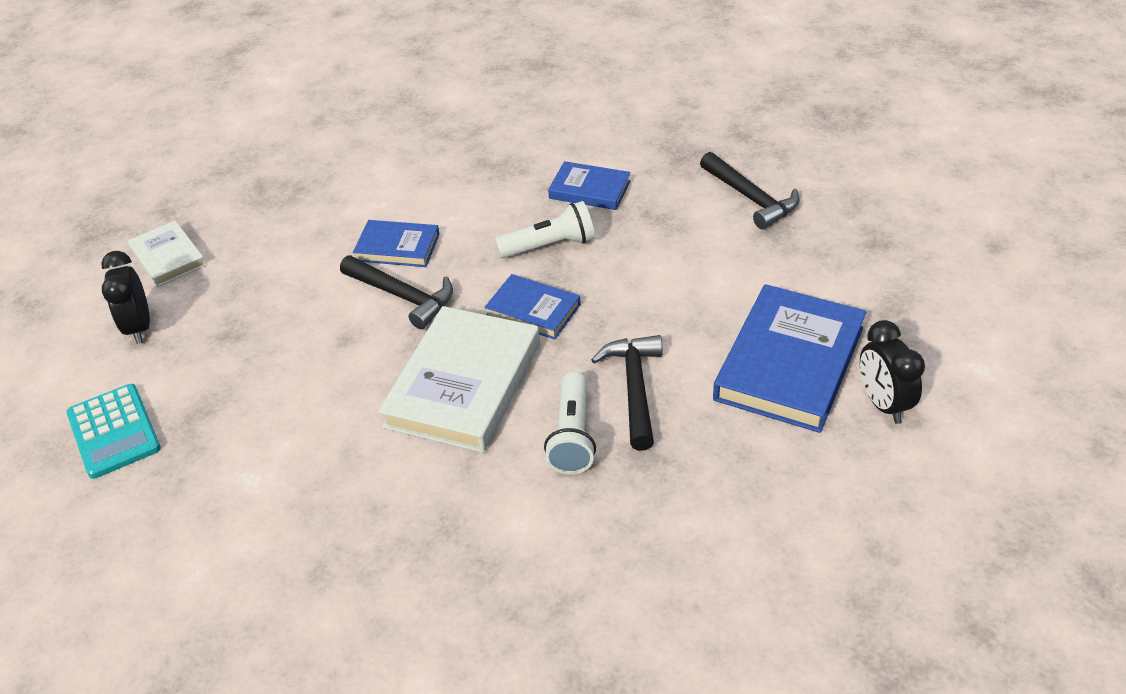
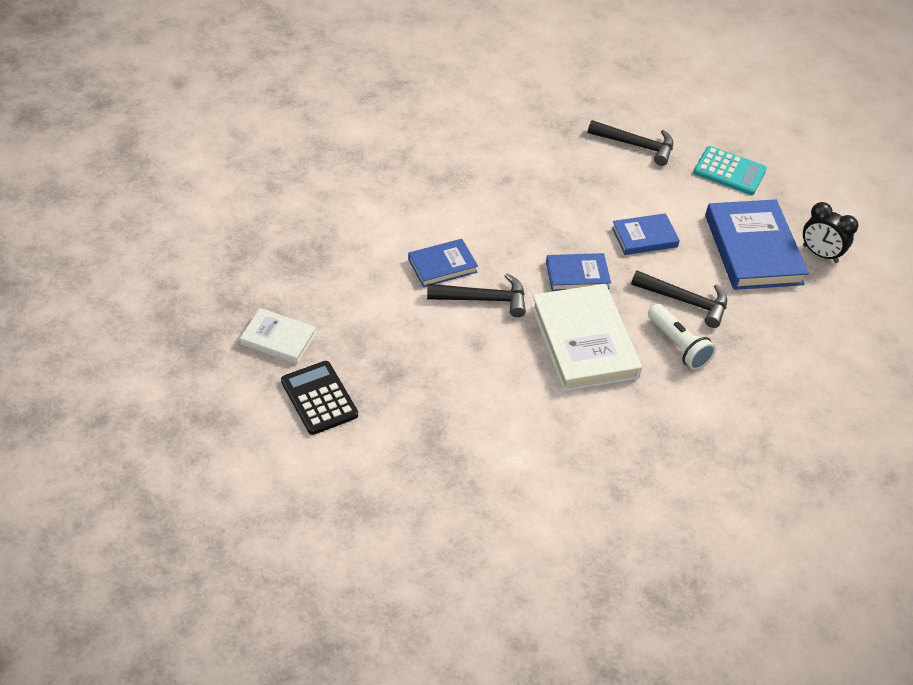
camera: 40 degrees left, 5 degrees up
(114, 431) = (388, 474): turquoise calculator -> turquoise calculator (729, 171)
(139, 327) = (319, 398): black clock -> black calculator
(549, 246) = (543, 225): white flashlight -> none
(589, 190) = (529, 175): blue book -> blue book (644, 237)
(634, 389) = (685, 301): black hammer -> black hammer turned 150 degrees clockwise

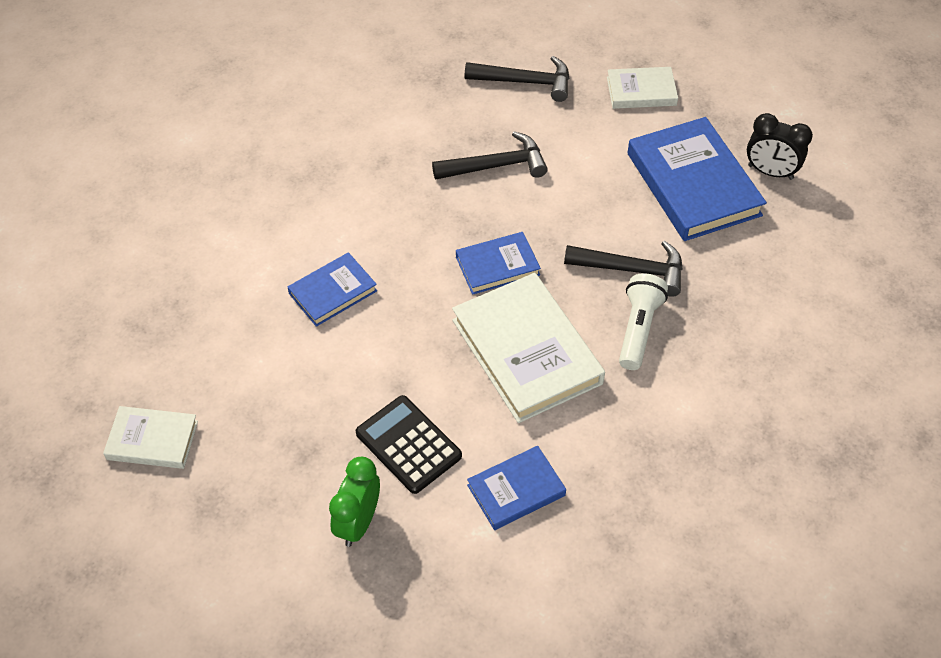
camera: 10 degrees left, 5 degrees up
(319, 398) = (222, 508): black calculator -> black calculator (408, 444)
(420, 432) = (358, 522): none -> green clock
(483, 299) = (392, 325): black hammer -> black hammer (496, 166)
(644, 237) = (564, 198): blue book -> blue book (516, 490)
(678, 345) = (638, 329): white flashlight -> white flashlight turned 120 degrees counterclockwise
(729, 171) = (641, 91): turquoise calculator -> white book

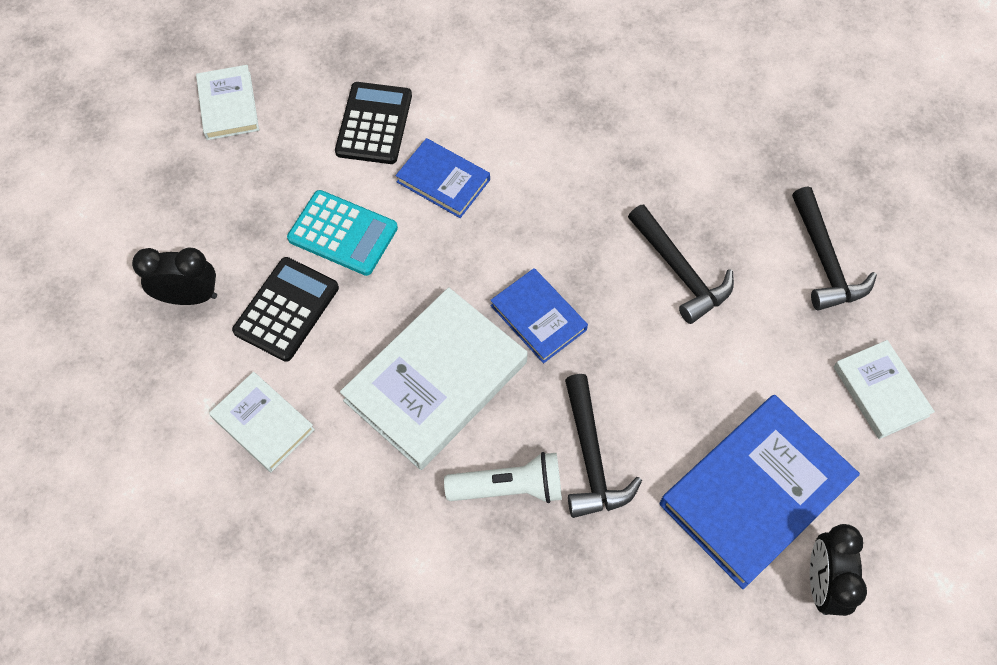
camera: 70 degrees right, 10 degrees up
(243, 326) = (374, 124): none -> black calculator
(349, 381) = (343, 233): none -> turquoise calculator
(358, 522) = (189, 297): green clock -> black clock
(516, 490) = (263, 423): blue book -> white book

